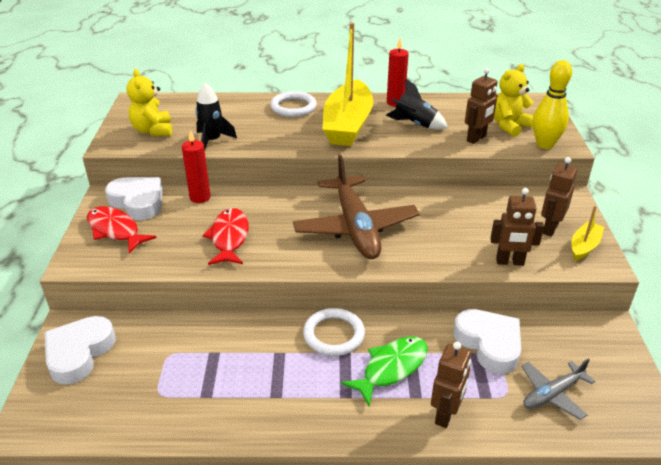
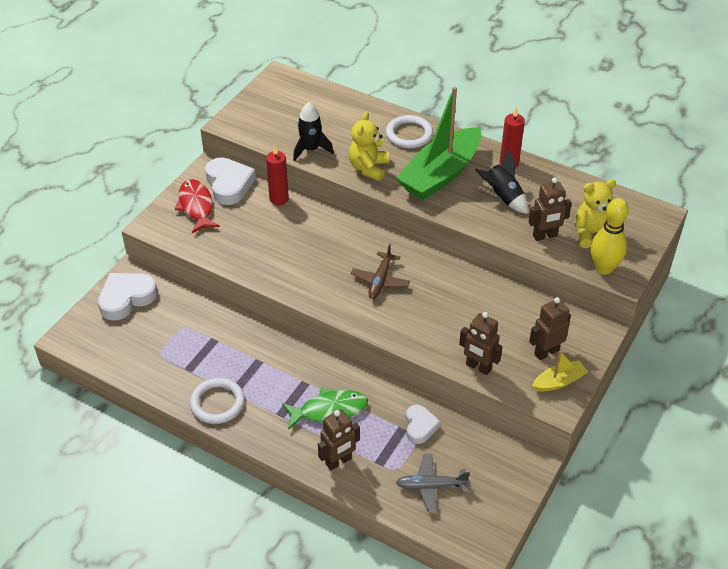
camera: 30 degrees right, 10 degrees up
(153, 130) = (271, 119): yellow teddy bear -> yellow teddy bear (368, 168)
(229, 238) = (274, 248): red fish -> none
(334, 335) = (308, 364): white ring -> white ring (217, 403)
(348, 125) = (440, 174): yellow boat -> green boat
(355, 227) = (380, 280): brown plane -> brown plane, size x0.51
(489, 344) = (420, 426): white heart -> white heart, size x0.61

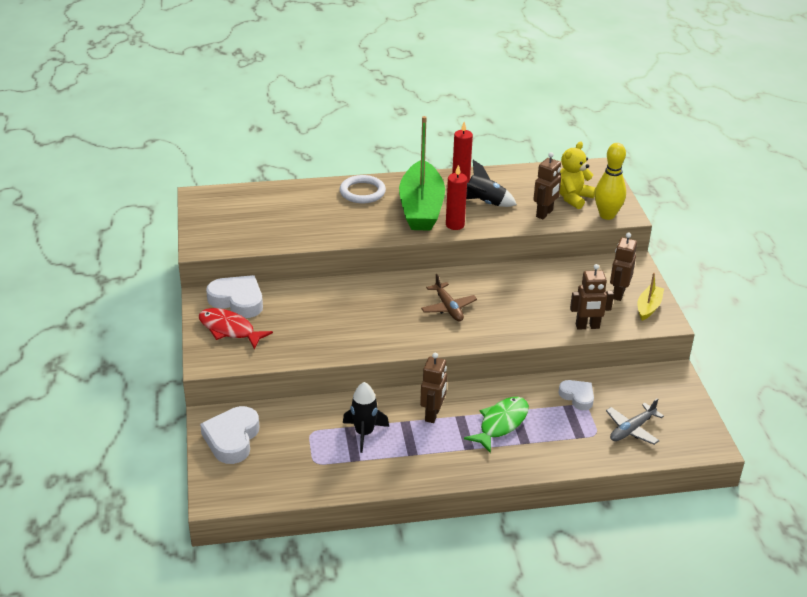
camera: 40 degrees left, 10 degrees down
(217, 403) = (409, 469): white ring -> none
(279, 199) = (295, 291): red candle -> red candle (455, 225)
(311, 149) = (297, 235): black rocket -> black rocket (364, 433)
(338, 461) = (551, 453): brown robot -> brown robot (433, 414)
(368, 168) = (361, 228): yellow teddy bear -> none

